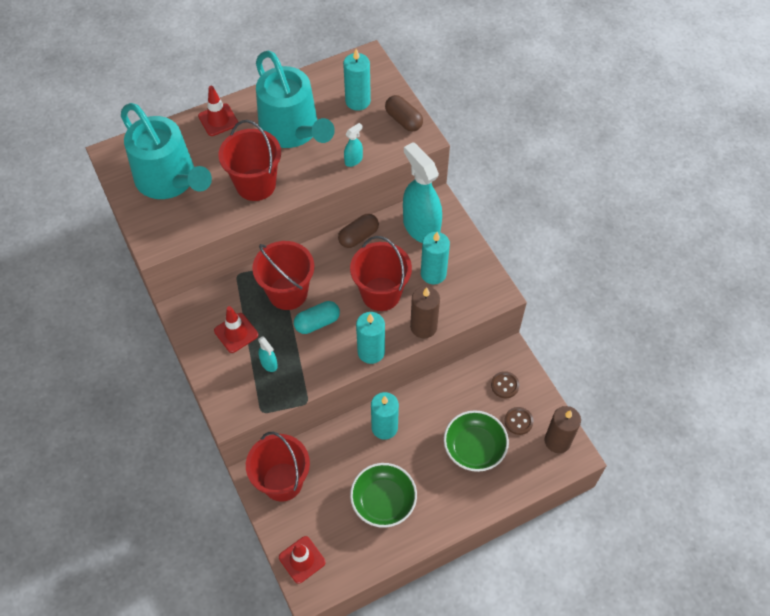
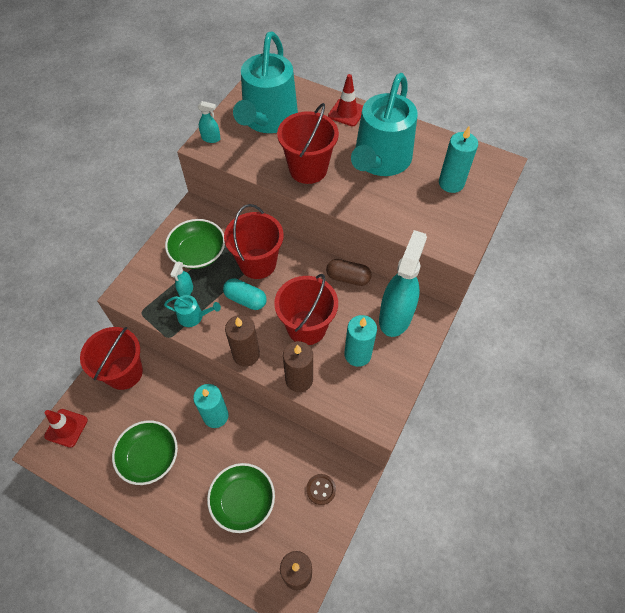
camera: 55 degrees right, 0 degrees up
(236, 333) = (198, 253): red traffic cone -> green bowl
(301, 372) = (193, 316): none -> turquoise watering can
(353, 160) = (389, 216): turquoise spray bottle -> turquoise spray bottle (211, 138)
(371, 352) = (246, 354): turquoise candle -> brown candle
(403, 120) = (464, 225): brown capsule -> none
(518, 421) = (293, 524): brown button -> none

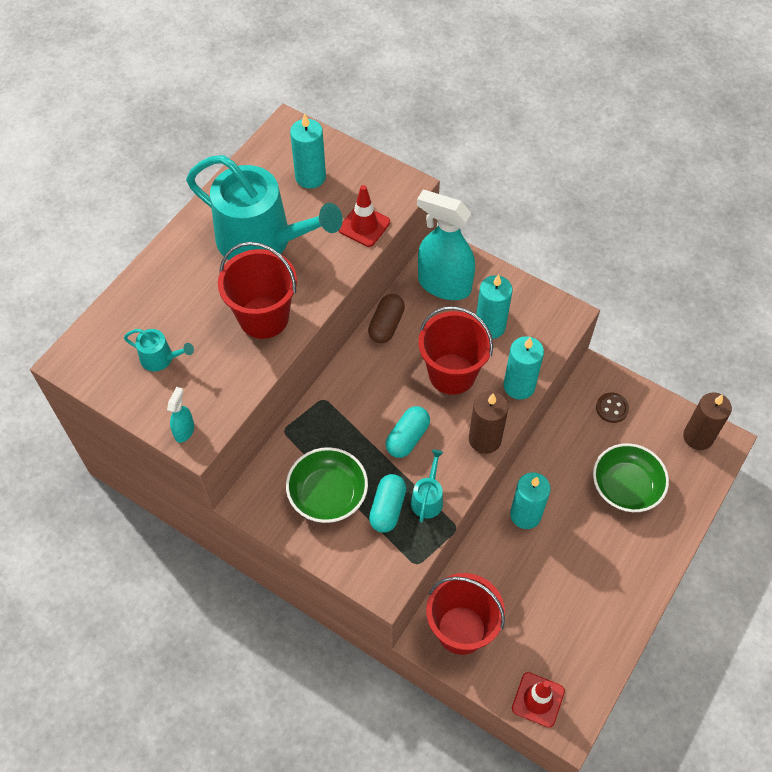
camera: 85 degrees left, 0 degrees up
(149, 457) = (576, 590): green bowl -> none
(186, 290) = (387, 508): turquoise spray bottle -> turquoise capsule
(257, 263) = (353, 422): red bucket -> none
(268, 119) = (160, 358): turquoise watering can -> turquoise watering can, size x0.41
(299, 379) = (519, 386): brown candle -> turquoise candle
(347, 112) = (169, 266): red traffic cone -> red traffic cone (364, 226)

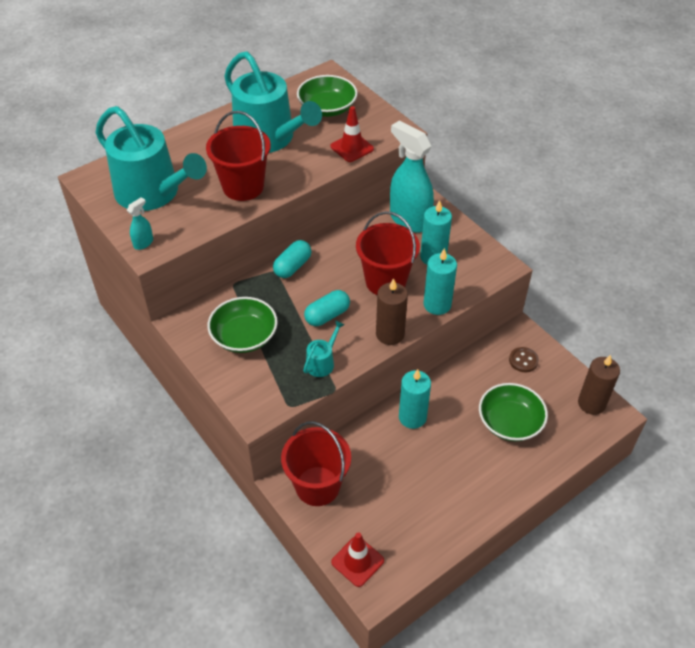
camera: 20 degrees right, 10 degrees down
(160, 358) = (152, 193): turquoise watering can -> turquoise watering can, size x2.42
(310, 177) = (327, 108): turquoise candle -> green bowl
(386, 325) = (349, 235): brown capsule -> none
(387, 508) = (286, 360): turquoise capsule -> turquoise capsule (292, 266)

